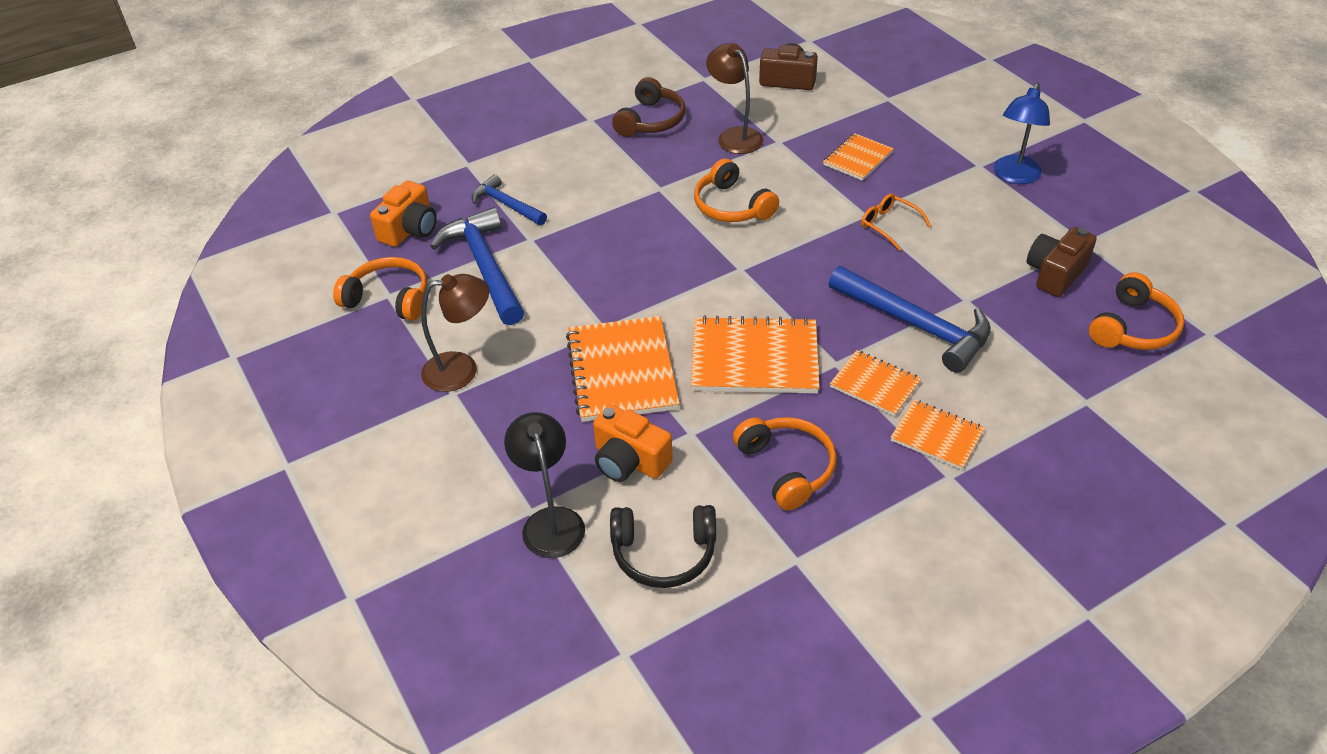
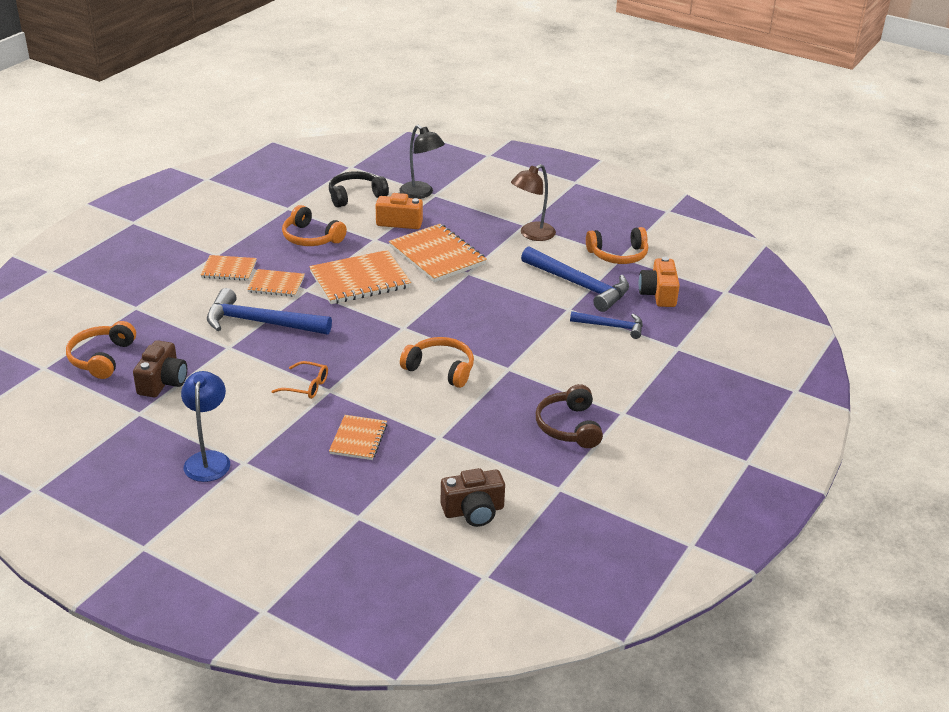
camera: 150 degrees right, 10 degrees down
(734, 136) = (482, 432): brown lamp -> none

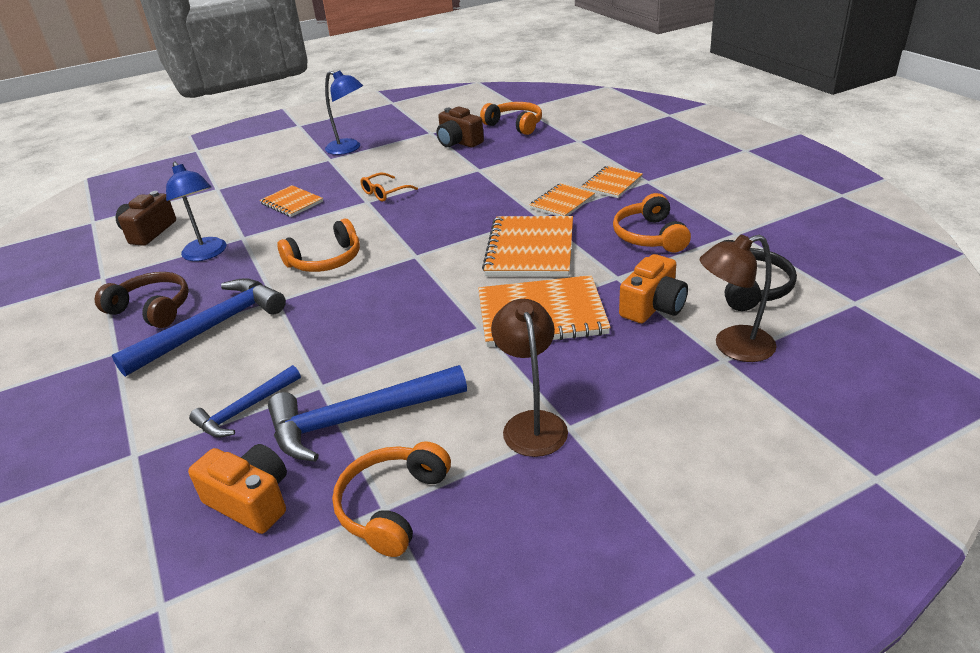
camera: 125 degrees right, 0 degrees up
(260, 323) = (501, 186): blue hammer -> blue hammer (212, 327)
(311, 238) = (649, 236): orange headphones -> orange headphones turned 75 degrees counterclockwise
(421, 193) = (733, 347): black lamp -> brown lamp
(479, 443) = (207, 254): none -> blue lamp

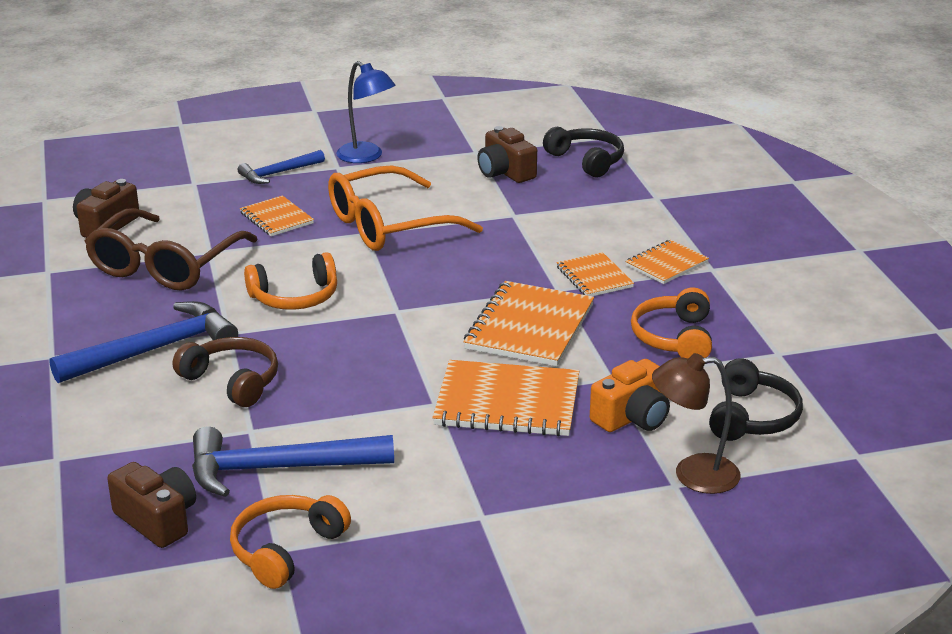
camera: 10 degrees right, 5 degrees down
(152, 309) = (96, 317): brown headphones -> brown headphones (232, 381)
(207, 254) = (166, 265): blue lamp -> brown glasses
(245, 410) = (170, 438): blue hammer -> blue hammer (278, 173)
(251, 501) = (157, 520): orange camera -> brown camera
(385, 192) = (390, 225): orange glasses -> orange glasses, size x2.28
(515, 125) = (587, 160): orange headphones -> black headphones
(532, 423) = (447, 506): brown lamp -> none
(562, 202) = (594, 277): orange notebook -> orange notebook turned 75 degrees counterclockwise

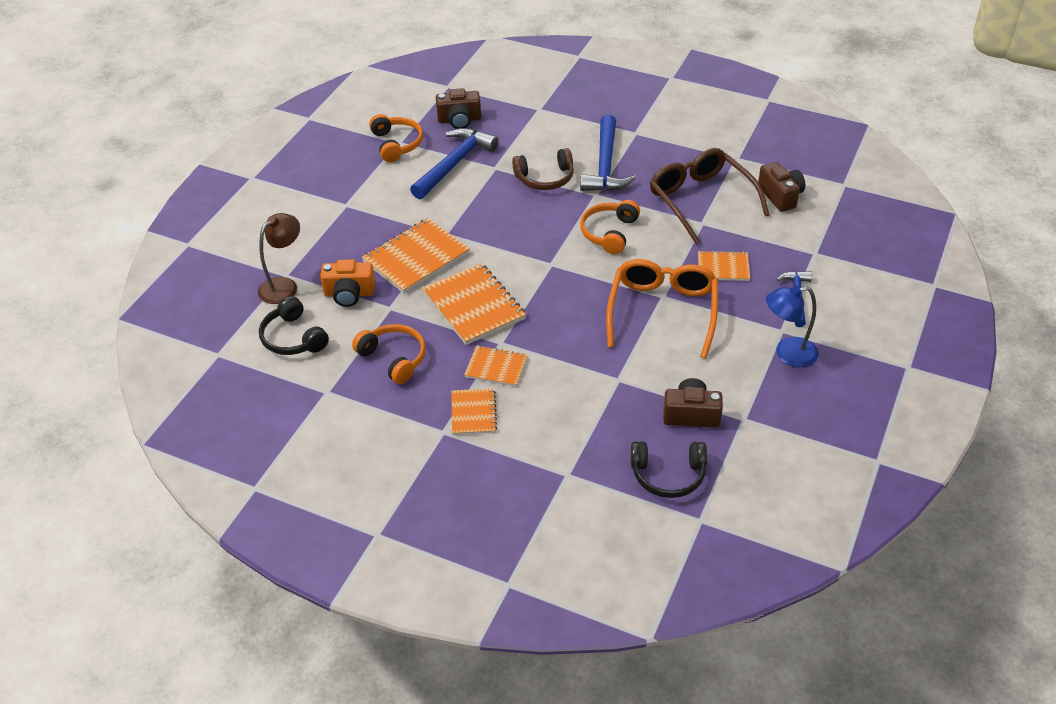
camera: 130 degrees right, 15 degrees up
(632, 417) = (349, 294): orange camera -> orange camera turned 90 degrees counterclockwise

